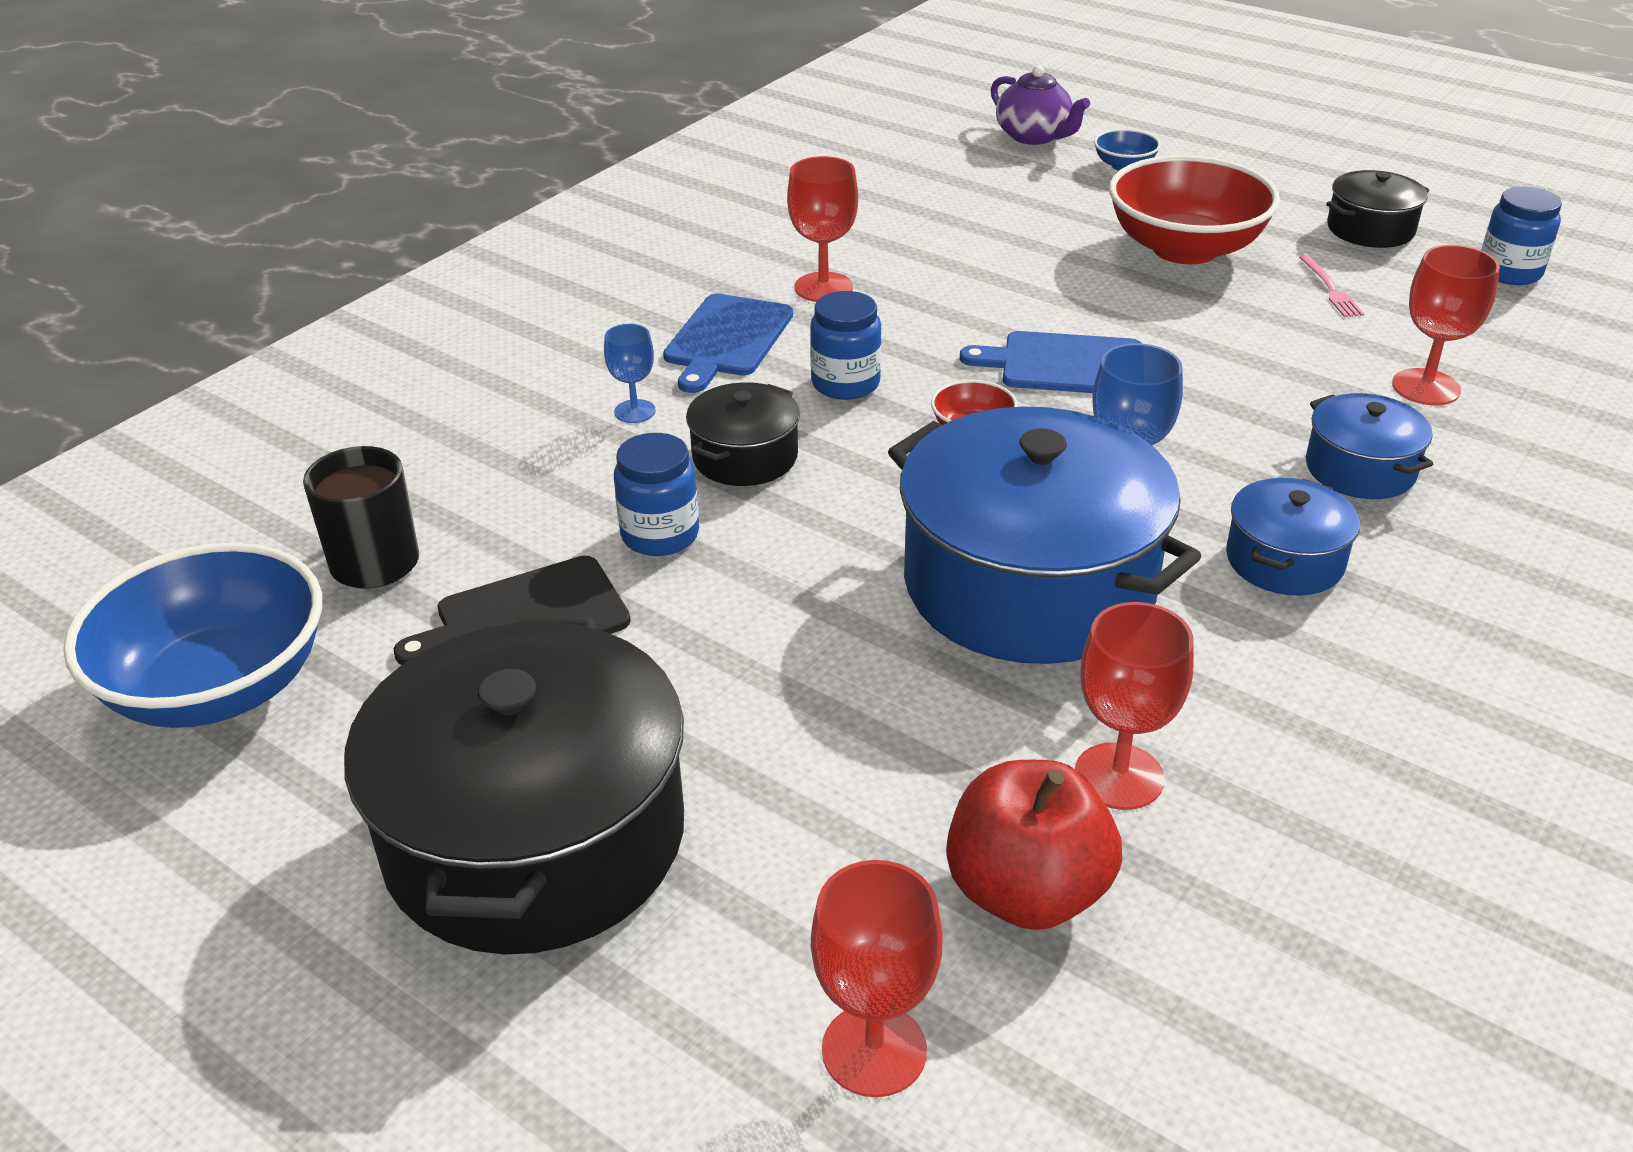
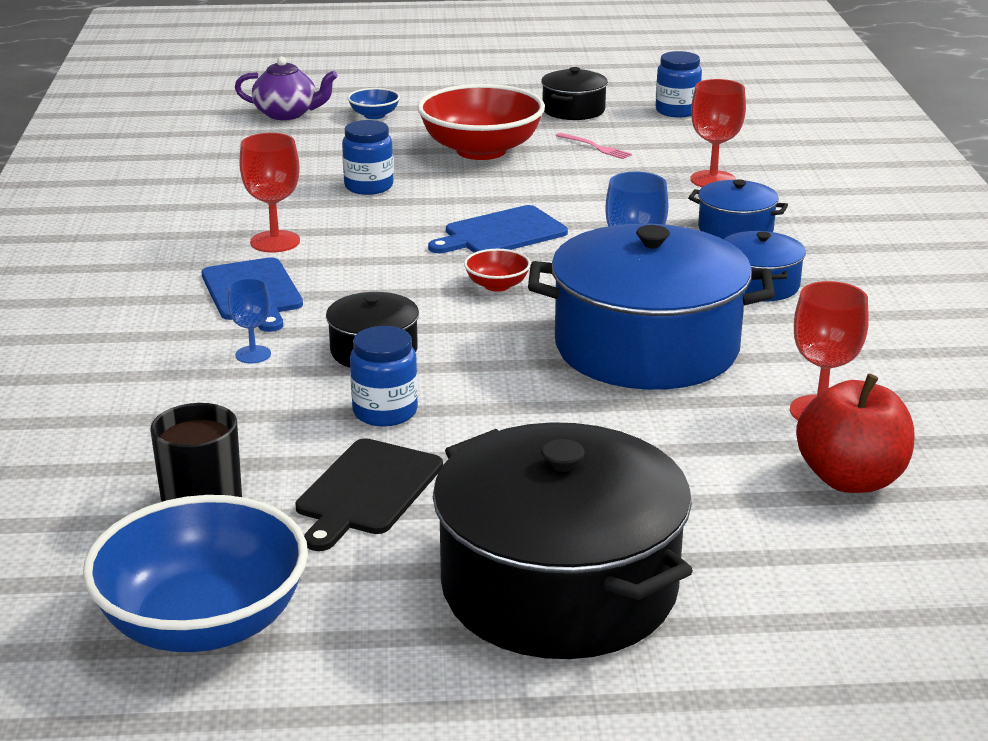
camera: 40 degrees left, 10 degrees down
(845, 383) = (377, 289): blue jar -> blue jar (369, 186)
(874, 1050) = (881, 578): red goblet -> none

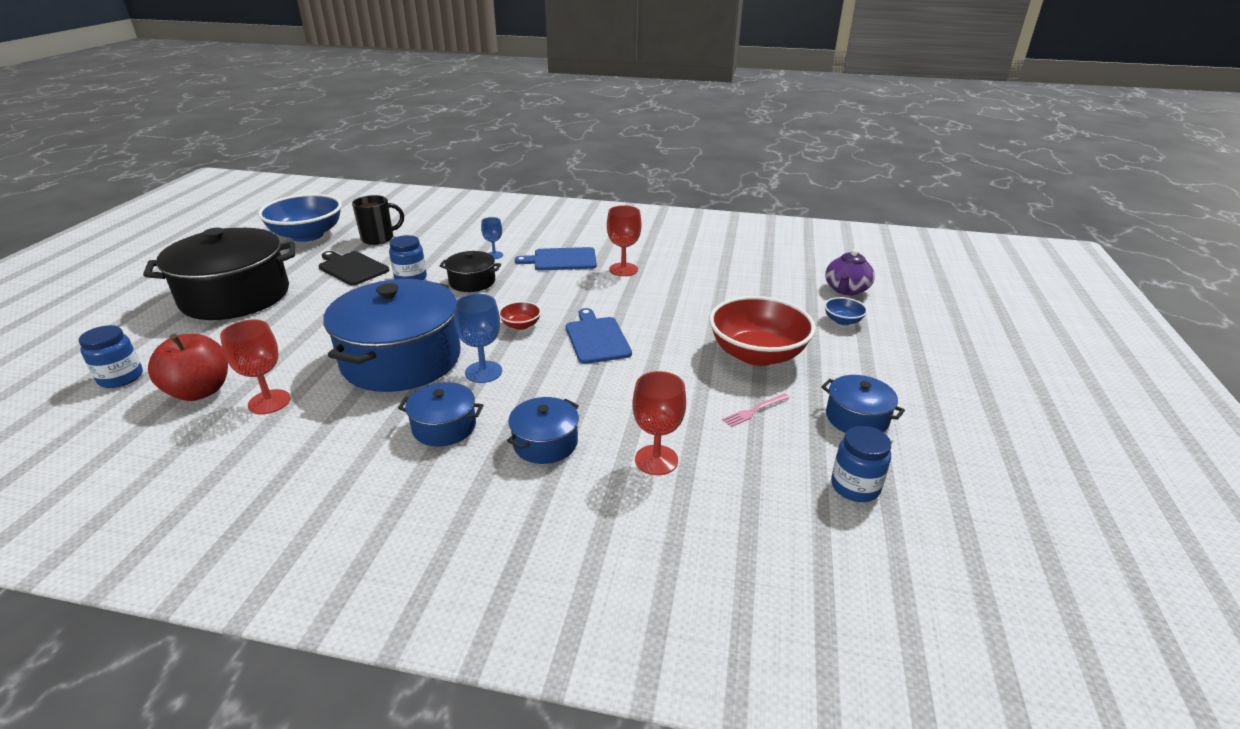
camera: 105 degrees right, 5 degrees up
(369, 186) = (697, 304): blue jar -> blue jar (121, 378)
(573, 110) = (857, 418): black pot -> blue pot

